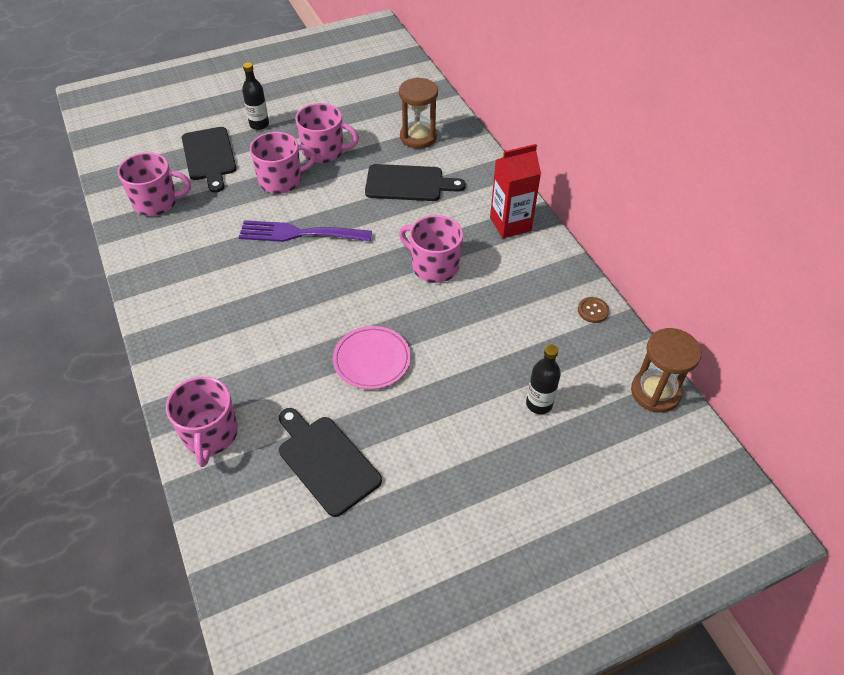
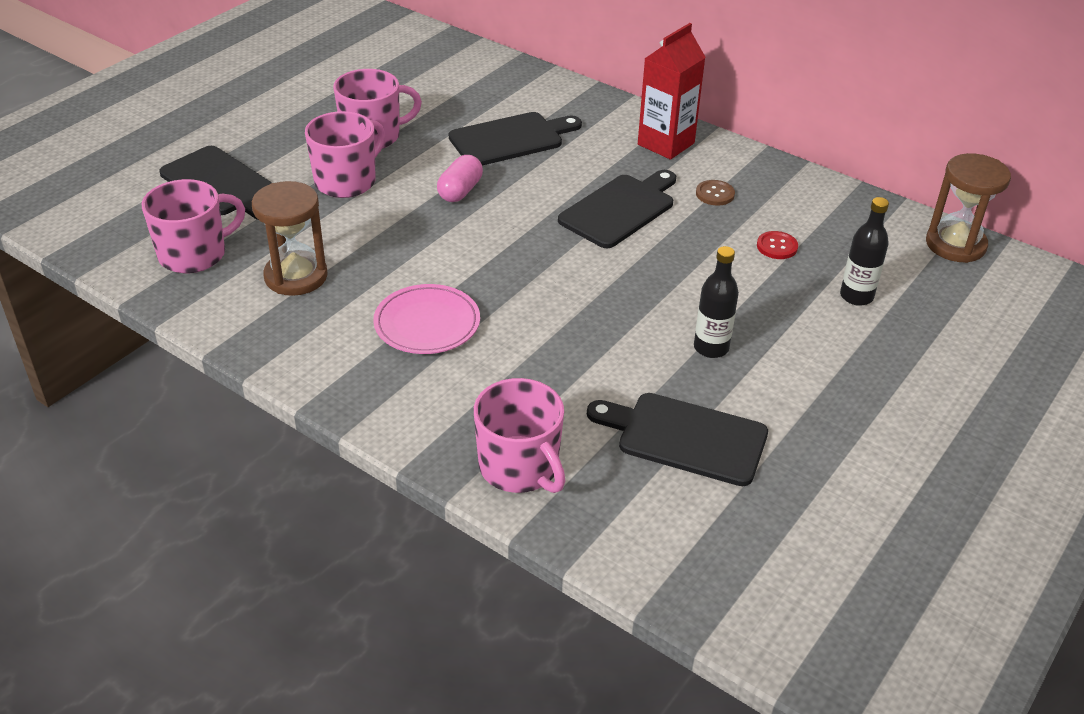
camera: 30 degrees left, 10 degrees down
(259, 125) = (256, 132): black bottle -> black bottle (711, 348)
(299, 233) = (425, 228): purple fork -> none
(343, 213) = (460, 191): none -> pink capsule
(372, 360) = (639, 322): pink plate -> pink plate (427, 324)
(418, 137) = (477, 90): brown hourglass -> brown hourglass (296, 276)
(434, 266) = (620, 209): pink mug -> black cutting board
(517, 339) = (777, 246): none -> red button
(593, 311) = (828, 195): brown button -> brown button (715, 194)

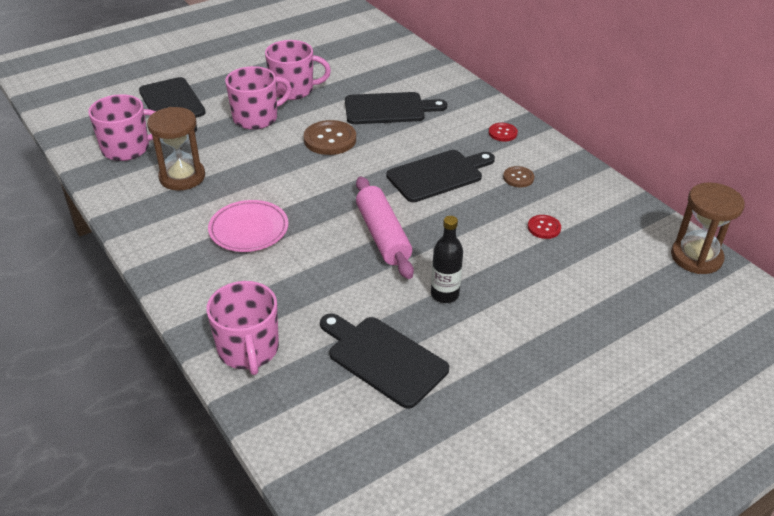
camera: 20 degrees right, 0 degrees up
(460, 191) = (330, 139): pink capsule -> brown button
(598, 295) = (383, 235): none -> pink rolling pin
(666, 144) = (502, 133): red carton -> red button
(856, 296) = (586, 281): black bottle -> none

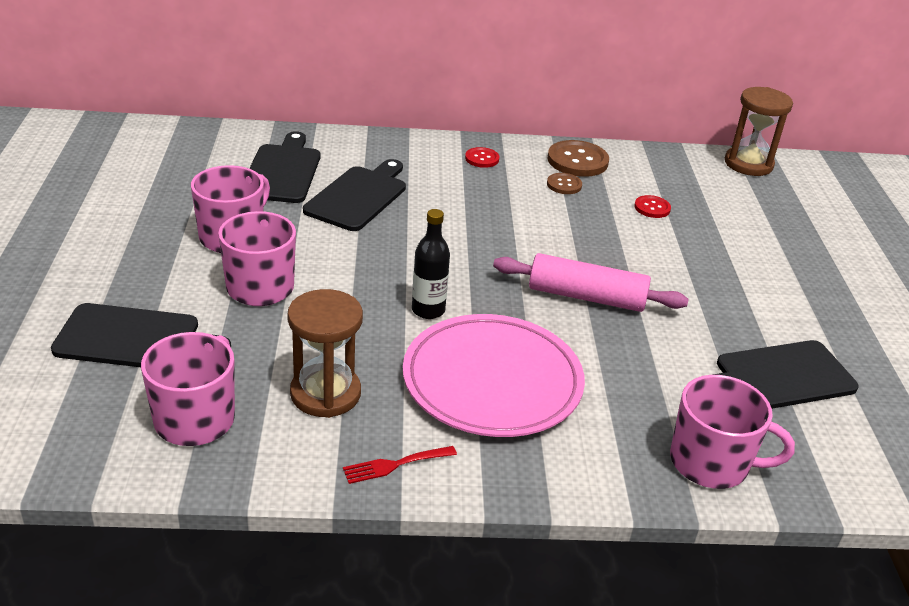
camera: 60 degrees left, 5 degrees down
(142, 223) = (395, 465): none -> red fork
(249, 229) = (492, 381): pink plate -> pink plate, size x1.63
(330, 139) = (373, 256): brown button -> brown button (577, 161)
(438, 175) = (515, 222): black cutting board -> black cutting board (283, 171)
(444, 294) = (708, 301): black bottle -> black bottle (428, 310)

